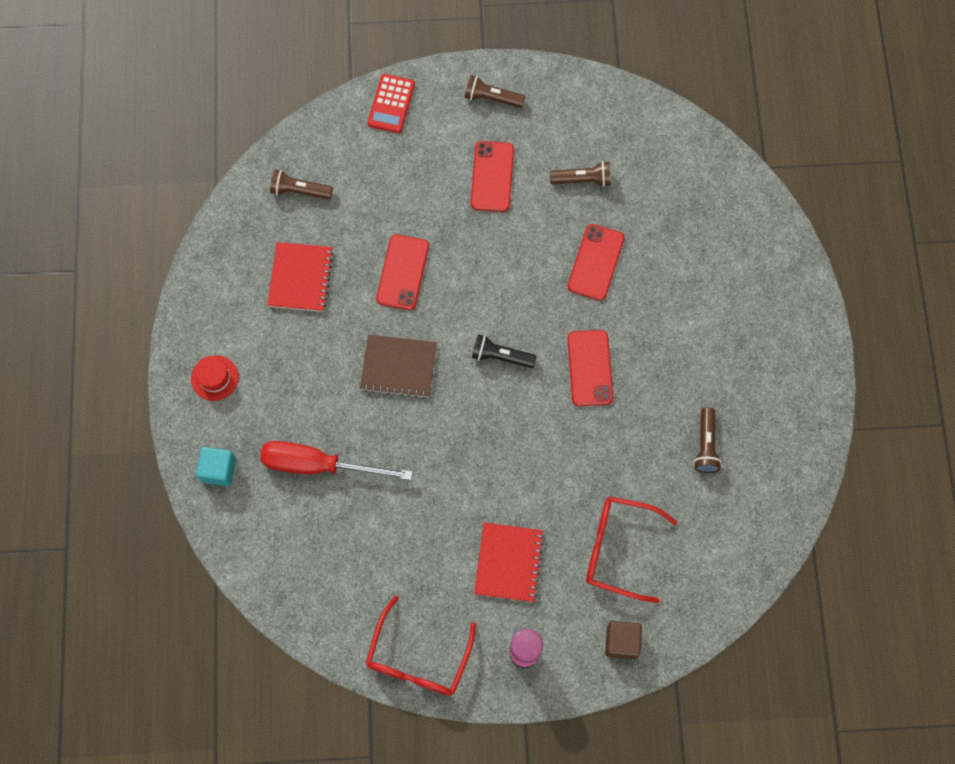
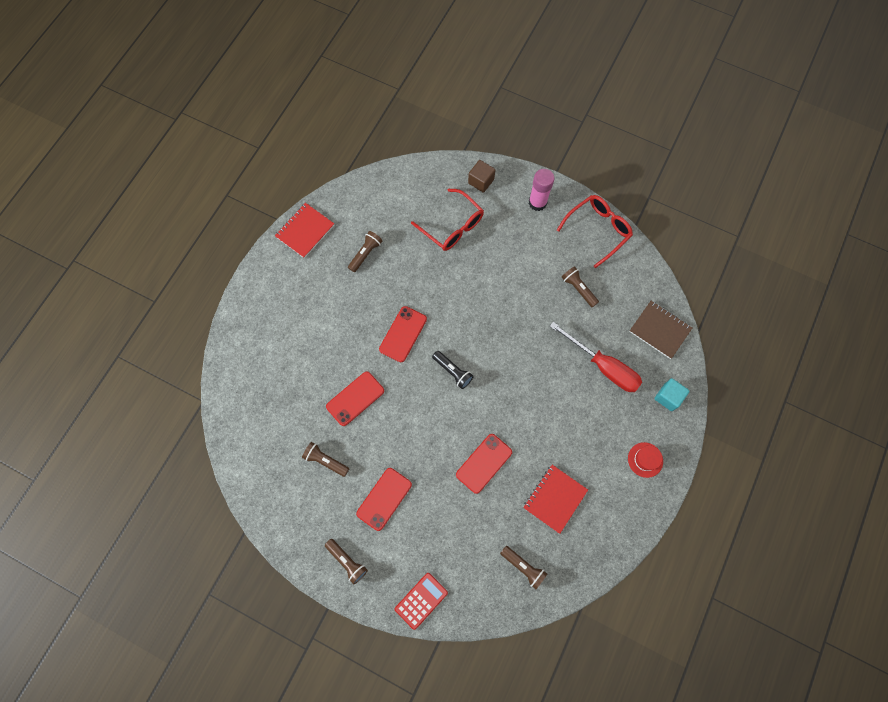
camera: 150 degrees left, 0 degrees up
(398, 367) = (521, 400): brown notebook -> brown notebook (660, 330)
(402, 553) = (578, 289): none -> brown flashlight
(508, 563) = (519, 252): red notebook -> red notebook (305, 231)

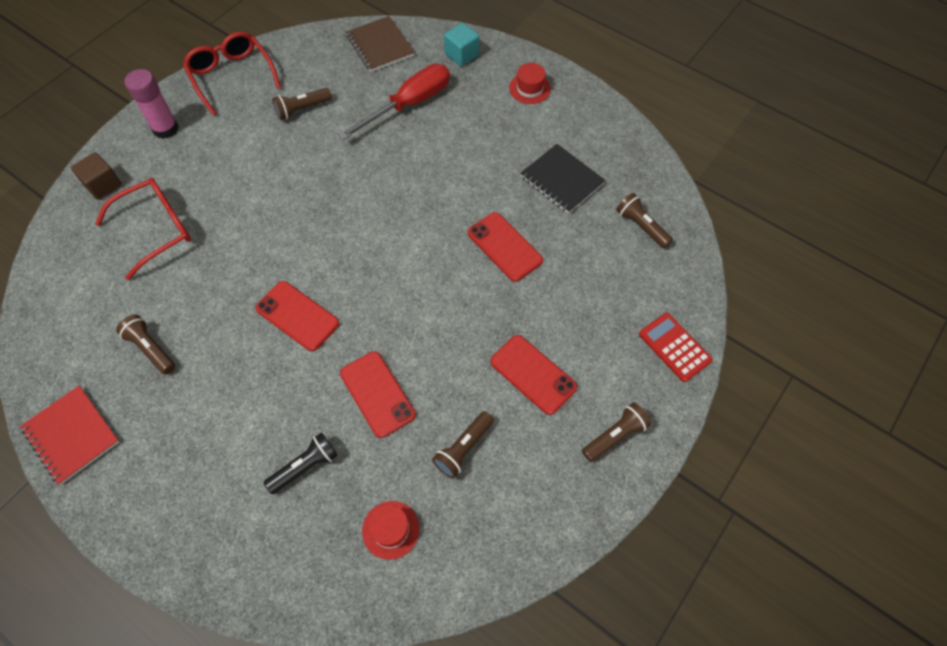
camera: 80 degrees left, 10 degrees down
(270, 426) = (390, 530): none -> red hat
(453, 372) = (371, 262): black flashlight -> black flashlight (305, 466)
(523, 567) = (641, 226): brown flashlight -> brown flashlight turned 90 degrees counterclockwise
(555, 498) = (562, 180): red notebook -> black notebook
(660, 330) = (380, 46): brown notebook -> brown notebook turned 75 degrees counterclockwise

